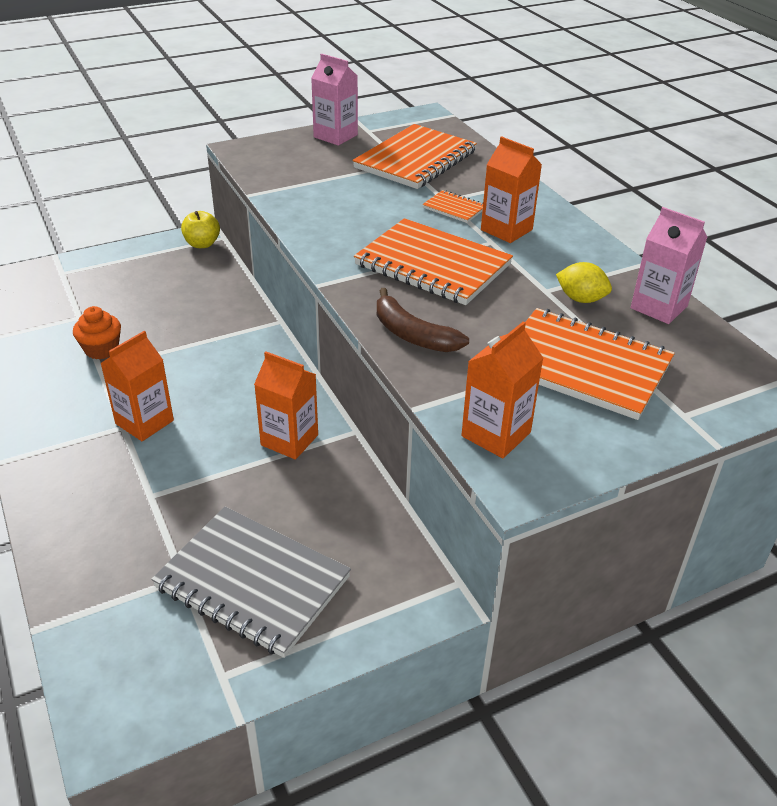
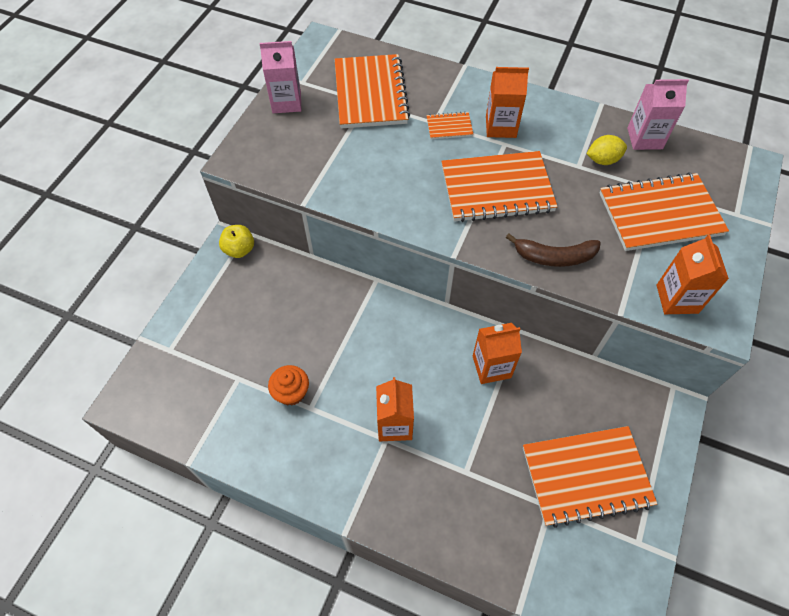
camera: 40 degrees left, 20 degrees up
(252, 582) = (586, 476): grey notebook -> orange notebook

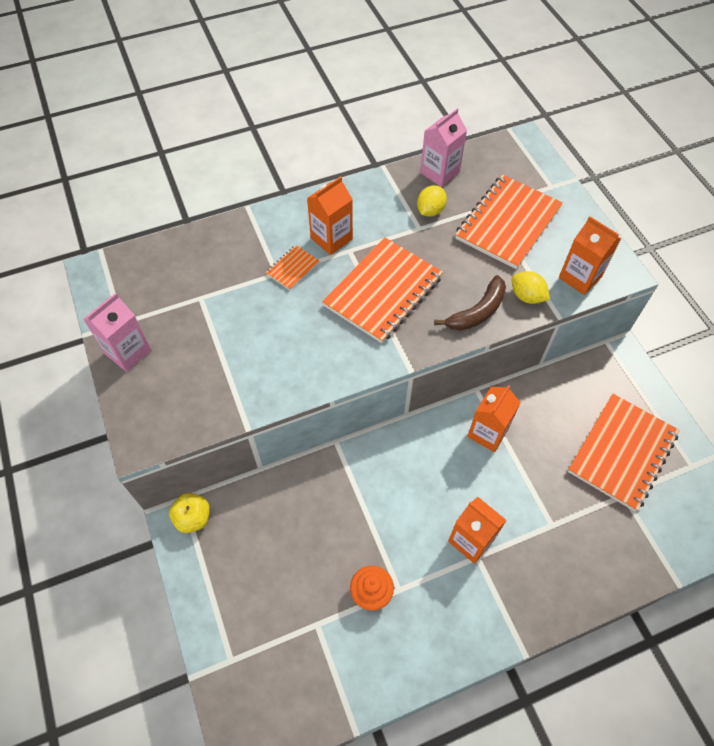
camera: 45 degrees left, 0 degrees up
(370, 94) = (195, 288): orange notebook -> none
(610, 277) = (527, 296): none -> yellow lemon

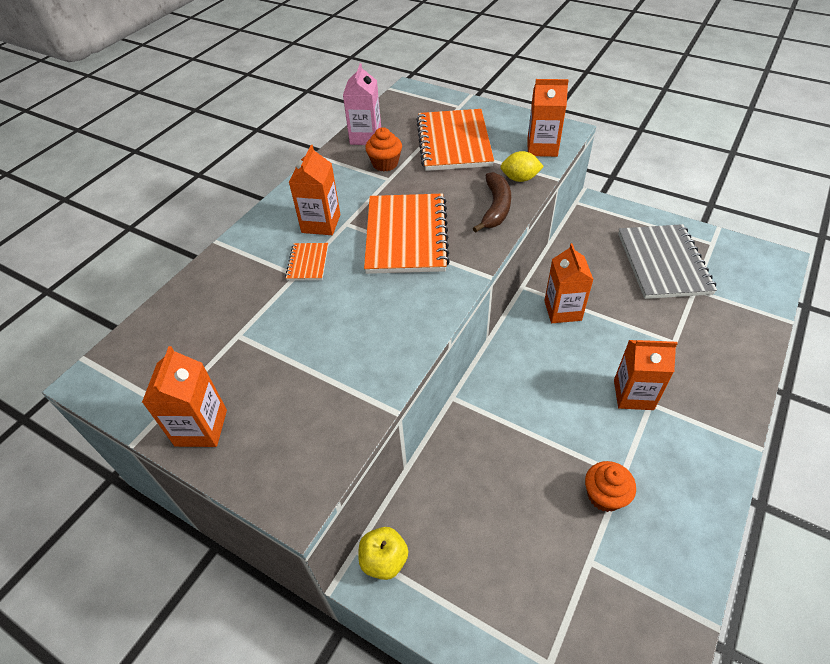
camera: 35 degrees left, 10 degrees down
(128, 352) = (201, 427): pink carton -> orange carton
(430, 210) = (385, 164): yellow lemon -> orange cupcake
(621, 452) = (663, 263): orange notebook -> grey notebook

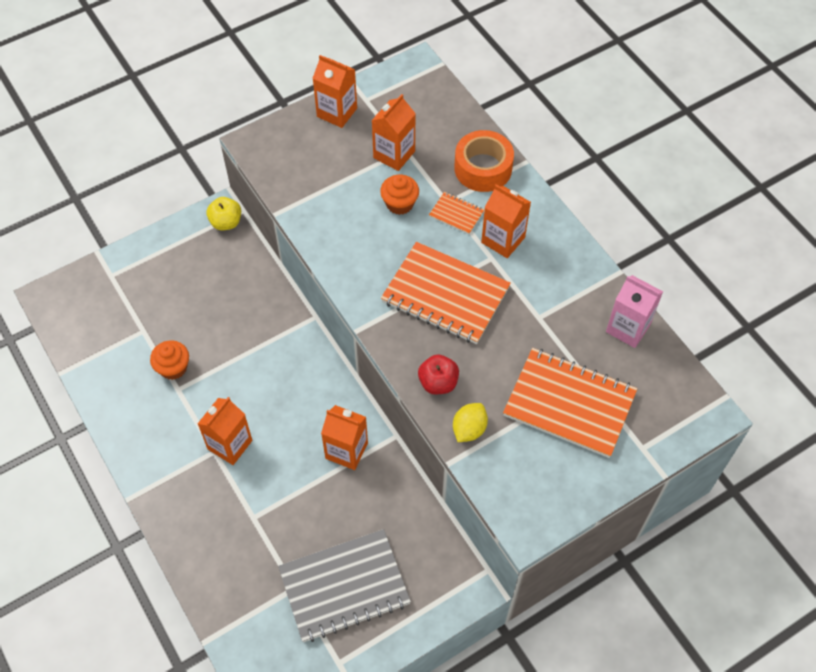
camera: 115 degrees right, 10 degrees up
(238, 266) = (483, 168): none -> orange tape
(385, 164) = (567, 325): orange cupcake -> orange cupcake (399, 203)
(495, 208) = (438, 383): brown banana -> red apple
(542, 148) = (508, 483): orange carton -> orange carton (394, 154)
(663, 263) = (344, 586): grey notebook -> grey notebook turned 45 degrees counterclockwise

